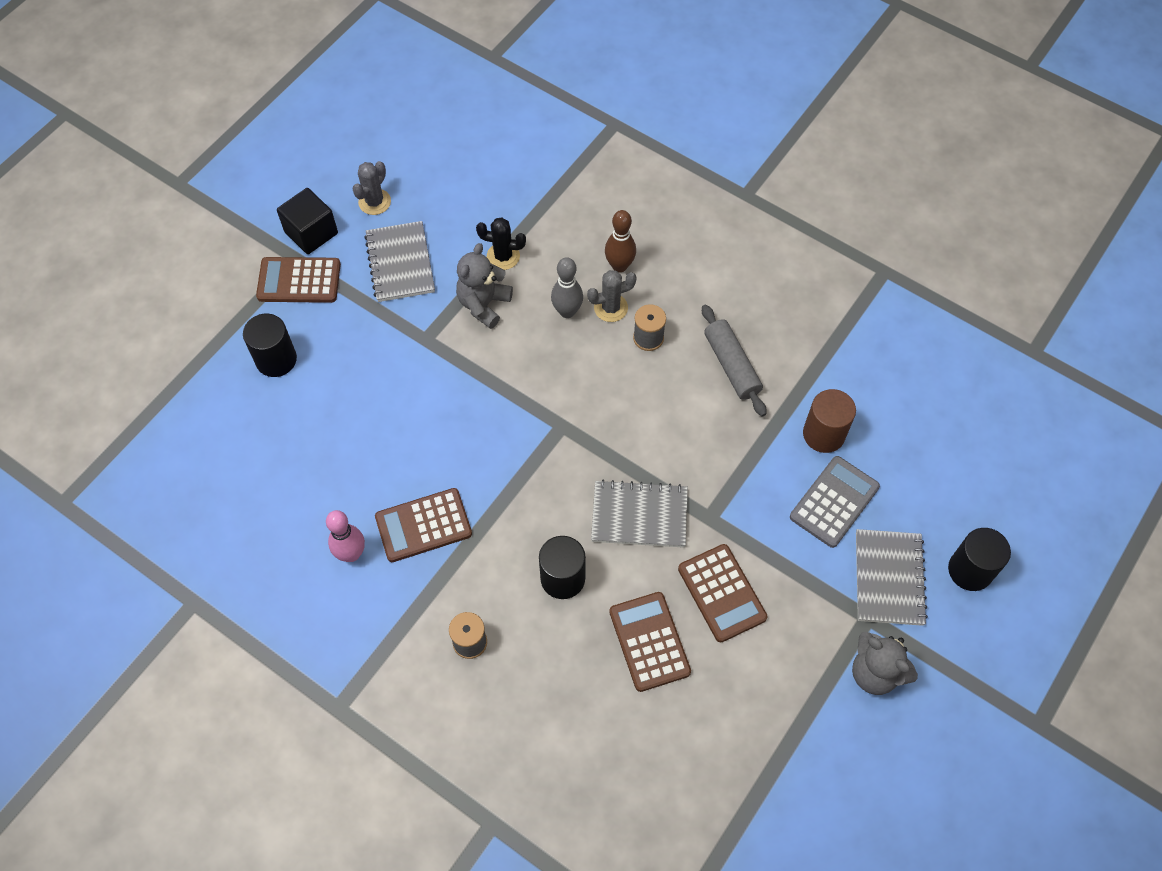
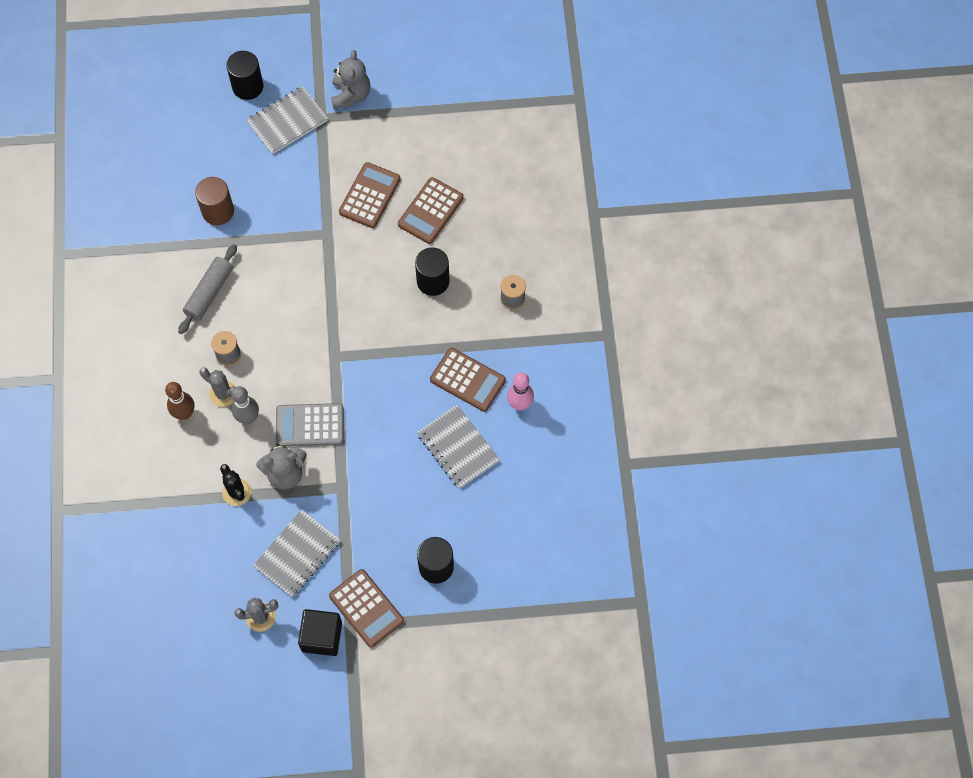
camera: 130 degrees left, 5 degrees up
(639, 515) = (358, 270): grey notebook -> grey notebook (458, 447)
(834, 502) = (261, 177): grey calculator -> grey calculator (310, 425)

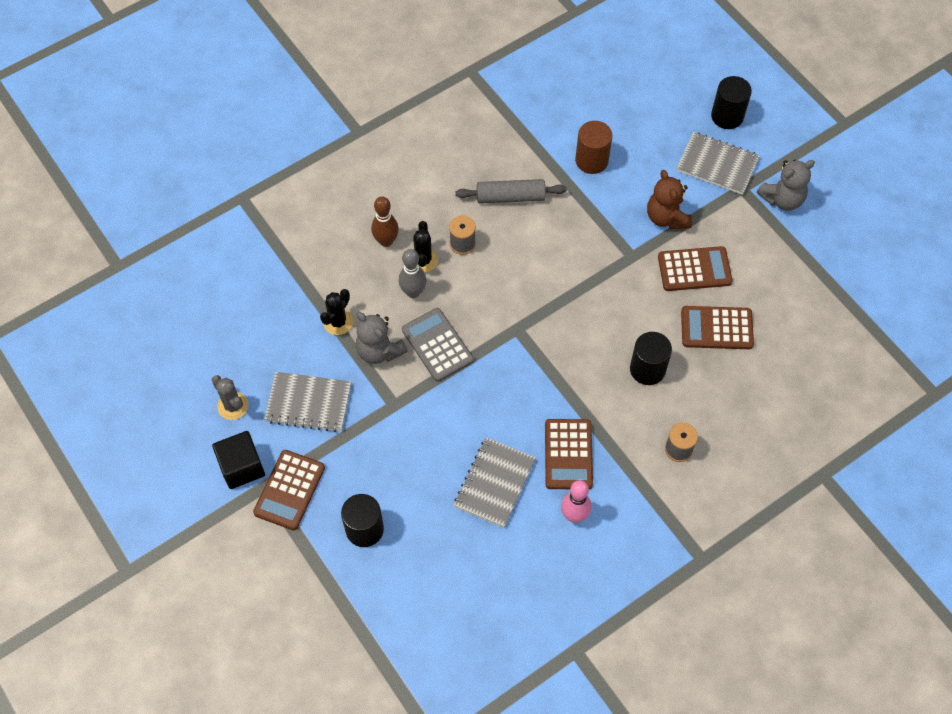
camera: 60 degrees right, 5 degrees down
(223, 394) = (423, 260): grey cactus -> black cactus
(309, 187) = (666, 217): none -> brown teddy bear

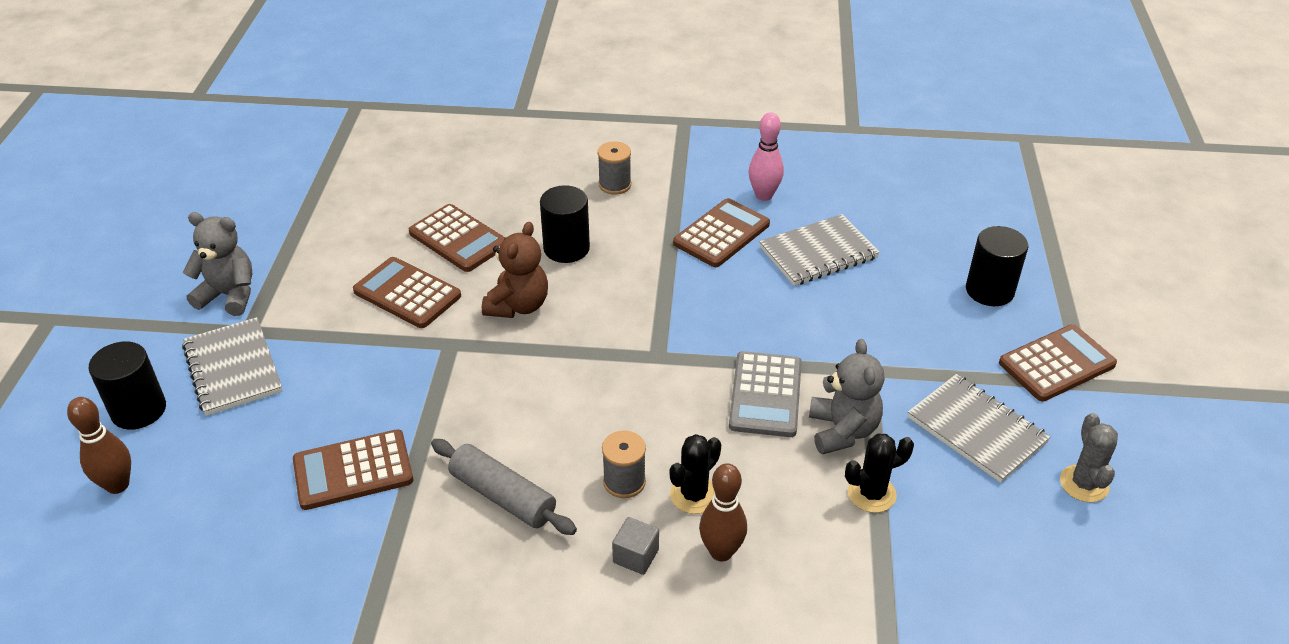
camera: 140 degrees left, 20 degrees down
(242, 467) = (1106, 415): black cube -> none
(413, 292) = (742, 467): grey bowling pin -> none
(422, 212) = (635, 556): none -> grey cube
(591, 160) = (353, 471): brown cylinder -> brown calculator
(666, 217) = (363, 355): brown teddy bear -> brown teddy bear (518, 306)
(682, 83) = (117, 485): none -> brown bowling pin

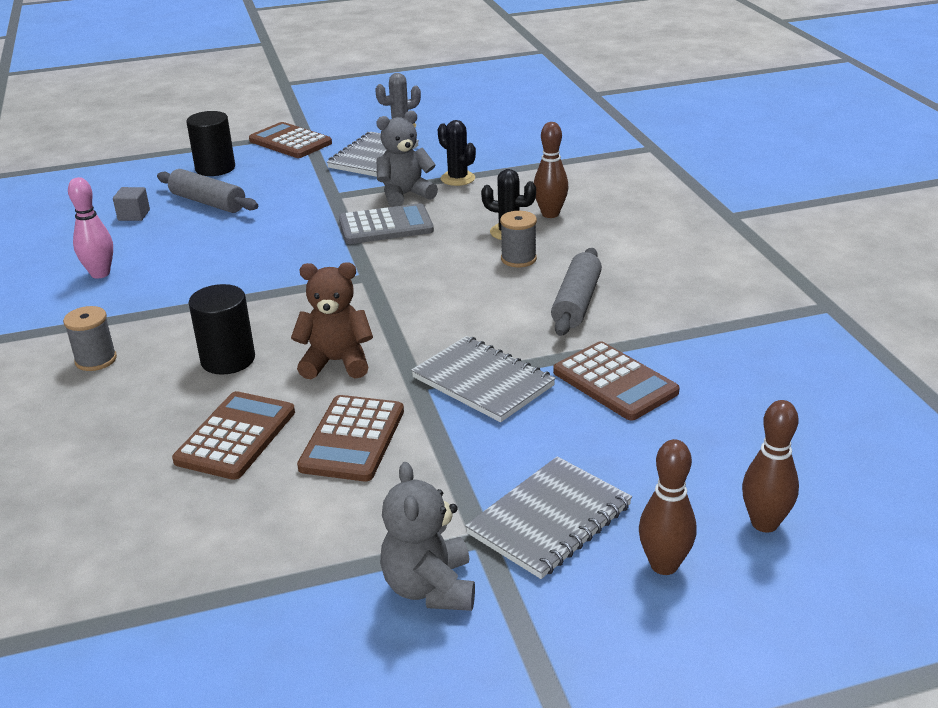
camera: 110 degrees left, 10 degrees down
(139, 410) = (664, 565): black cylinder -> brown bowling pin
(635, 556) = (582, 240): grey cube -> grey cube (134, 215)
(721, 234) = (173, 282): brown calculator -> none
(818, 253) = (189, 235): grey notebook -> grey notebook (483, 382)
(893, 274) = (208, 202): none -> grey rolling pin

